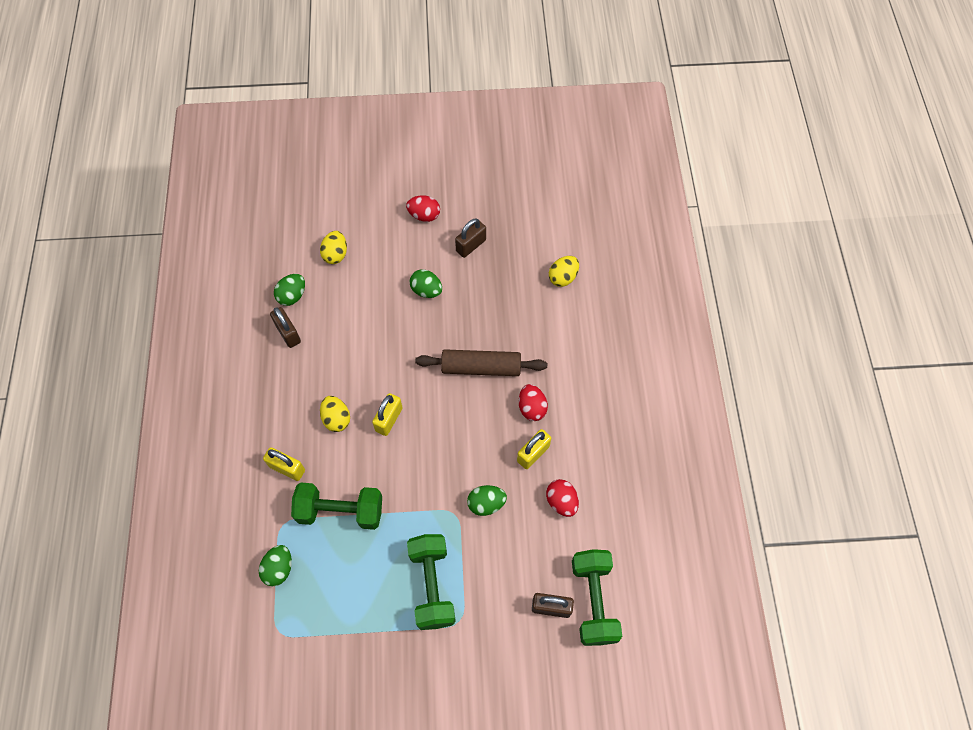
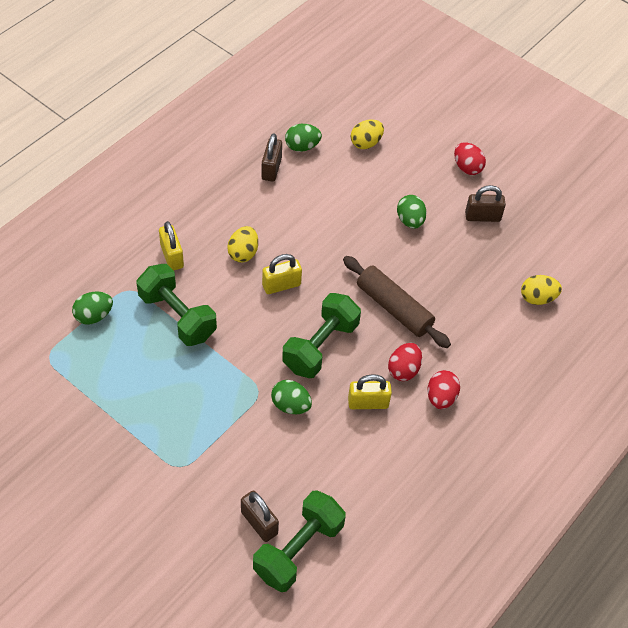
camera: 40 degrees right, 10 degrees down
(432, 585) = (187, 424): green dumbbell -> green dumbbell (320, 346)
(561, 502) = (352, 456): red egg -> red egg (441, 397)

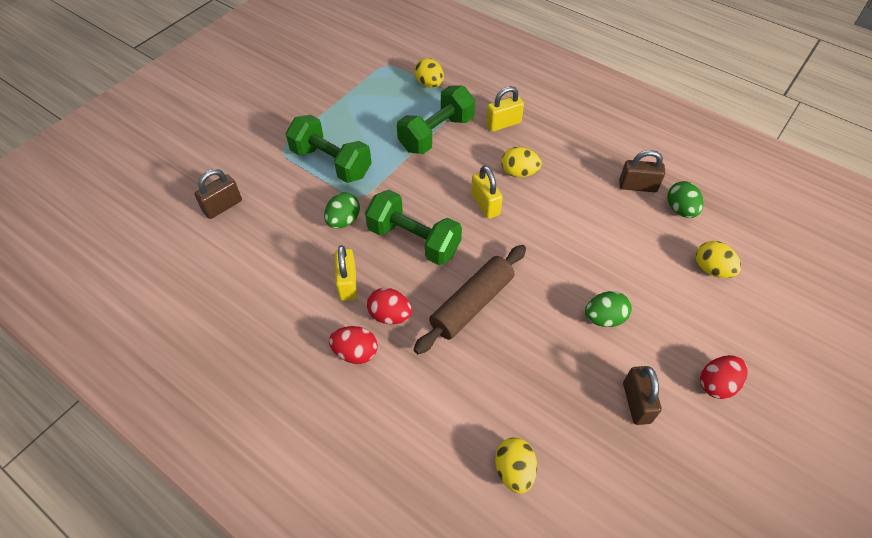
camera: 90 degrees right, 0 degrees up
(94, 316) = (429, 84): green egg -> yellow egg
(298, 550) = (192, 236): green dumbbell -> green dumbbell (331, 163)

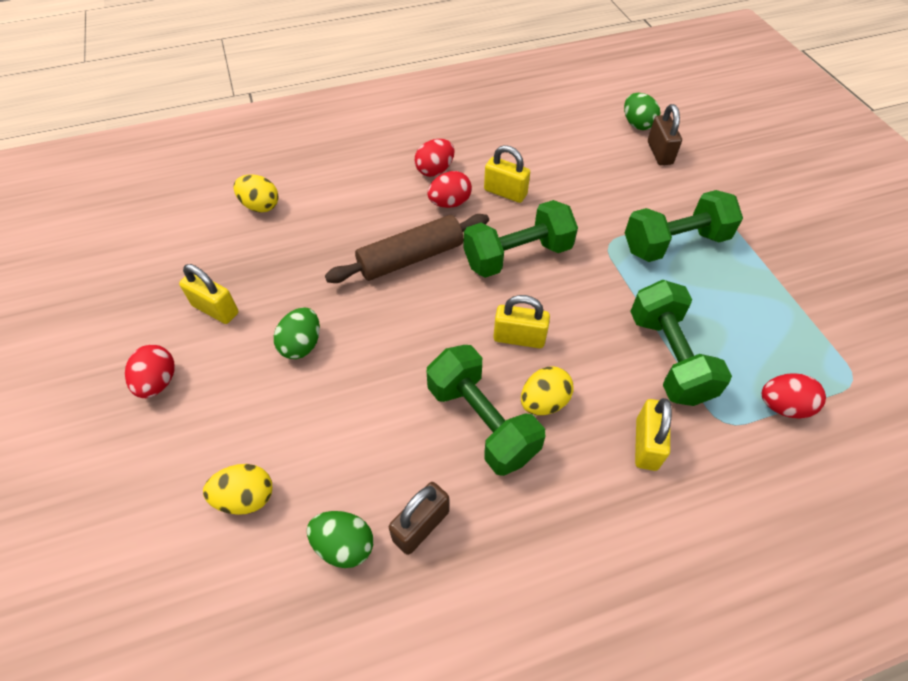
camera: 125 degrees right, 0 degrees up
(343, 221) = (582, 219): green egg -> green egg (637, 124)
(429, 84) = (783, 406): yellow egg -> red egg
(471, 304) = (411, 258): brown rolling pin -> brown rolling pin turned 75 degrees clockwise
(558, 192) = (482, 421): none -> green dumbbell
(636, 402) = (215, 309): brown padlock -> yellow padlock

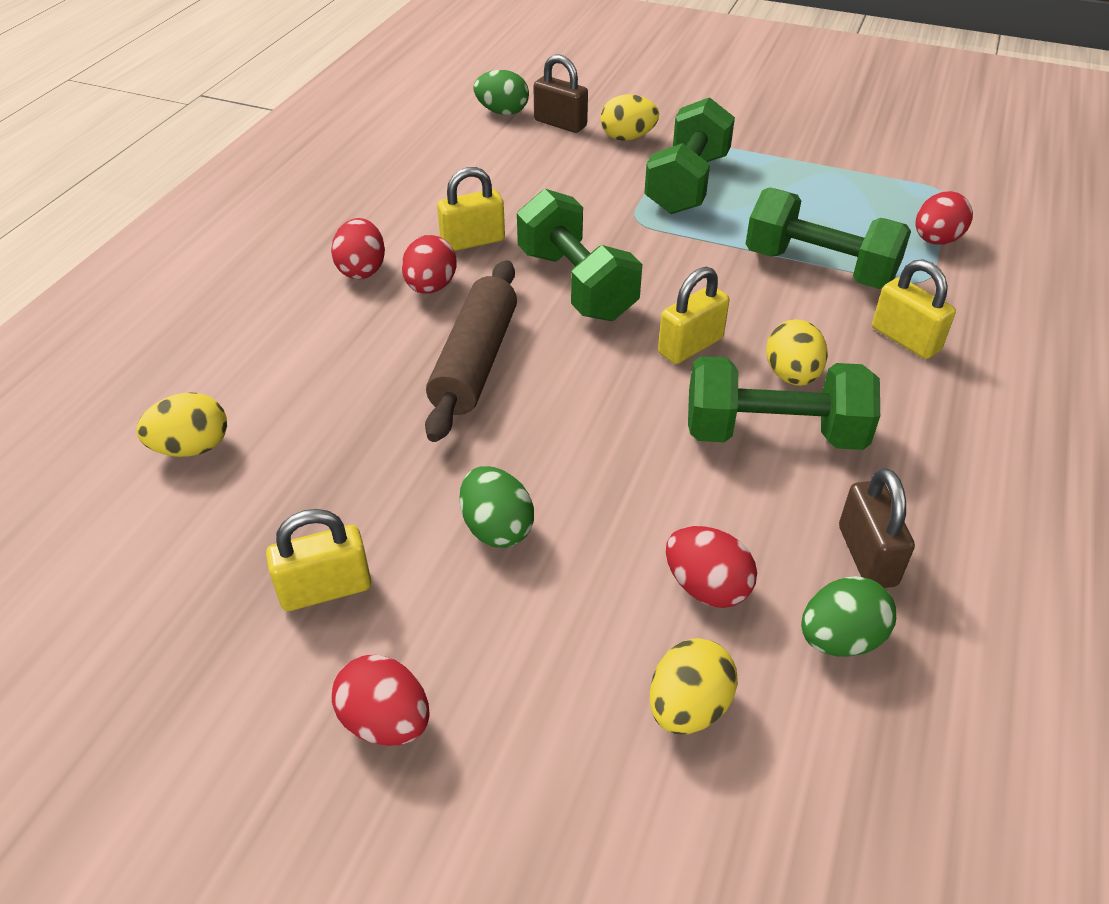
camera: 50 degrees left, 10 degrees down
(333, 458) = (706, 587): none -> red egg
(517, 256) = (576, 284): green dumbbell -> green dumbbell turned 45 degrees counterclockwise
(686, 188) = (627, 138): none -> yellow egg

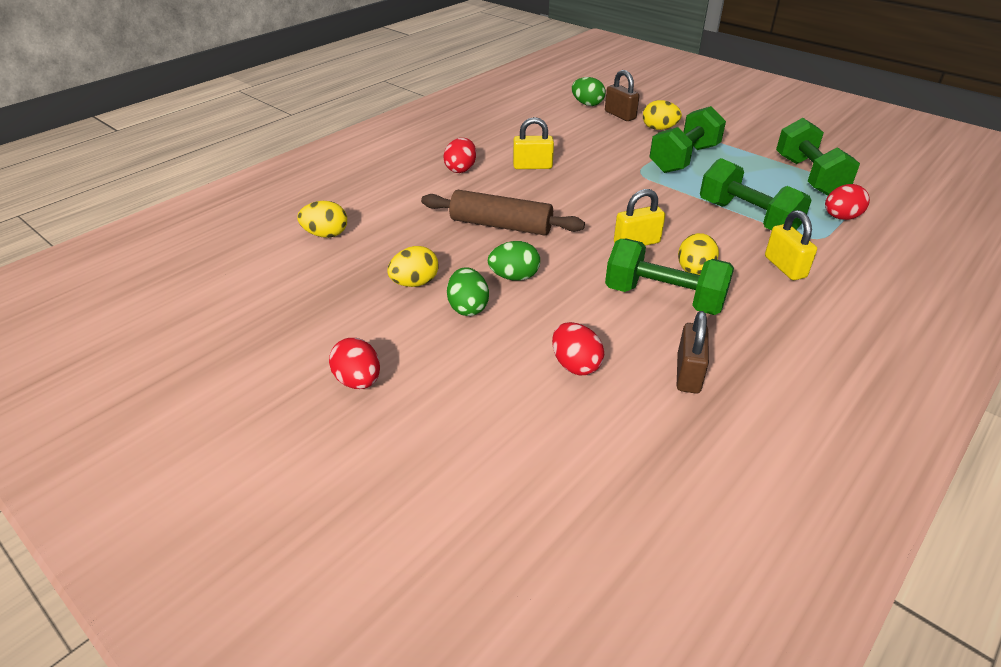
camera: 20 degrees right, 5 degrees down
(325, 589) = (360, 314): yellow padlock -> none
(431, 287) = (495, 184): red egg -> none
(475, 362) = (501, 225): brown rolling pin -> brown rolling pin turned 75 degrees clockwise
(576, 284) = (583, 198): green dumbbell -> green dumbbell (809, 176)
(688, 707) = (530, 420): yellow egg -> yellow egg (415, 283)
(840, 639) = (644, 411): green egg -> green egg (514, 277)

